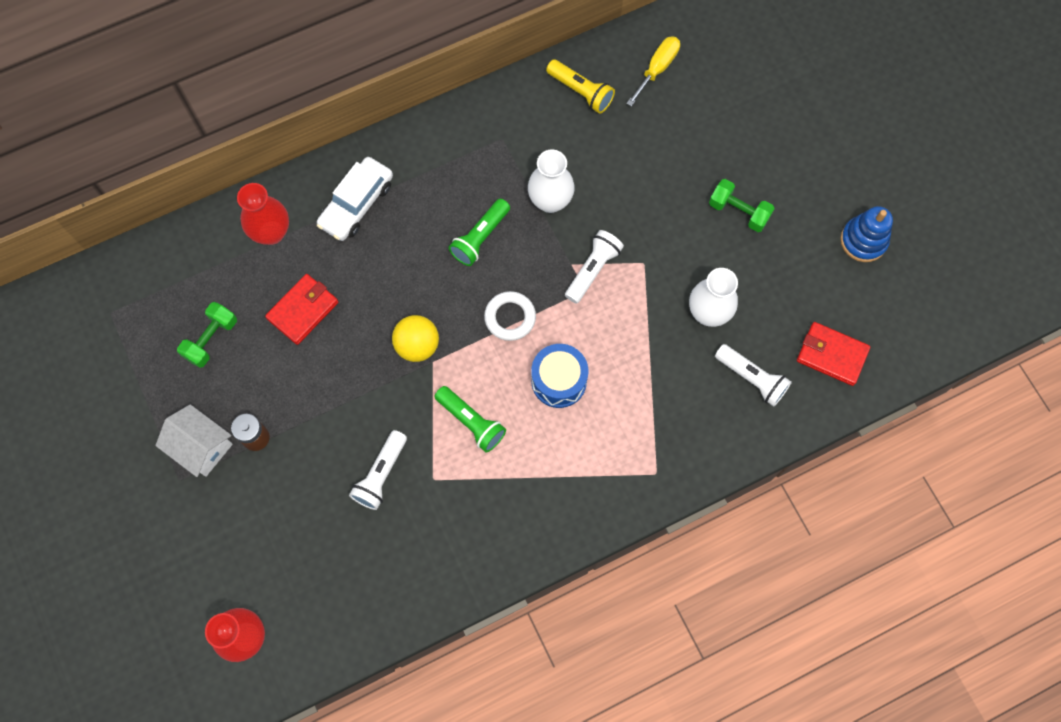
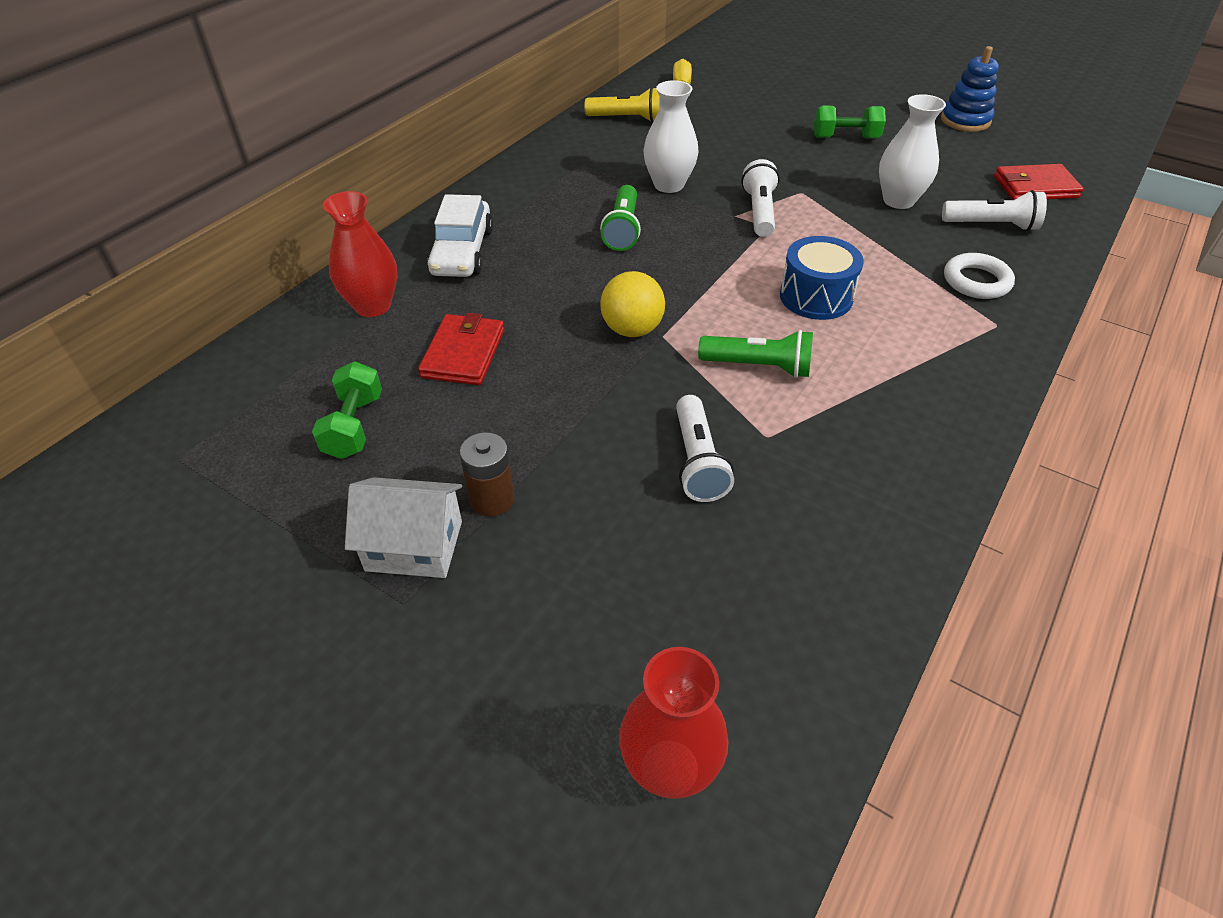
camera: 30 degrees left, 25 degrees down
(510, 317) = (713, 271): white ring -> white ring (976, 281)

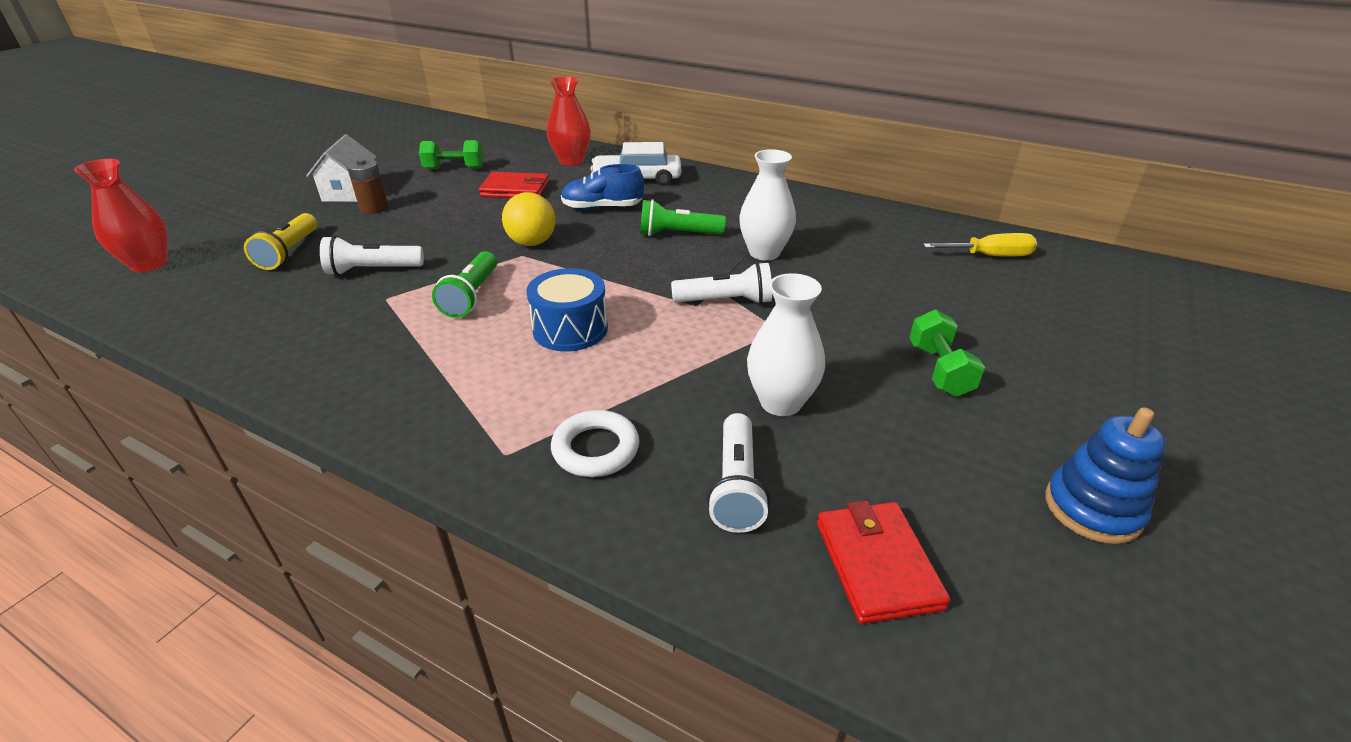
camera: 85 degrees right, 10 degrees down
(544, 278) = (602, 208): none -> blue shoe
(627, 119) = (894, 229): yellow flashlight -> yellow flashlight (289, 252)

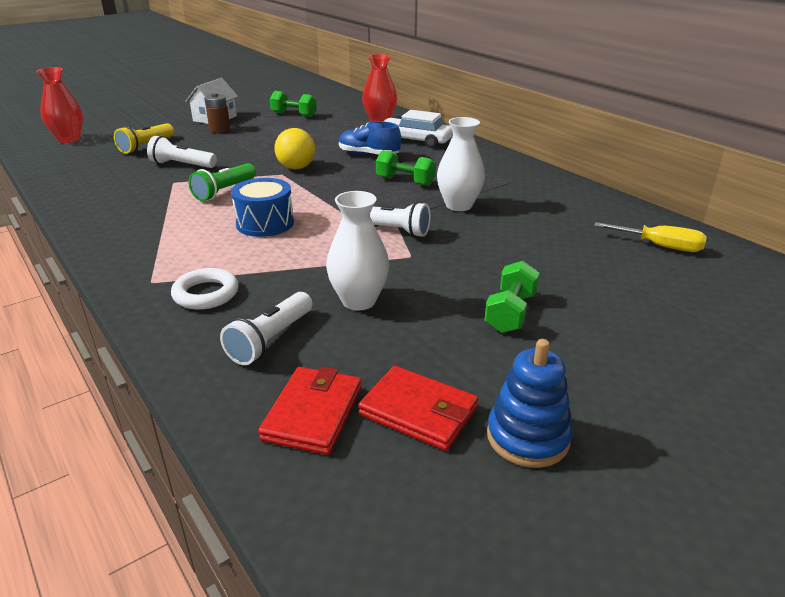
camera: 25 degrees right, 5 degrees down
(515, 189) = (320, 133): red wallet -> red wallet (418, 411)
(677, 234) = (405, 181): green flashlight -> green dumbbell

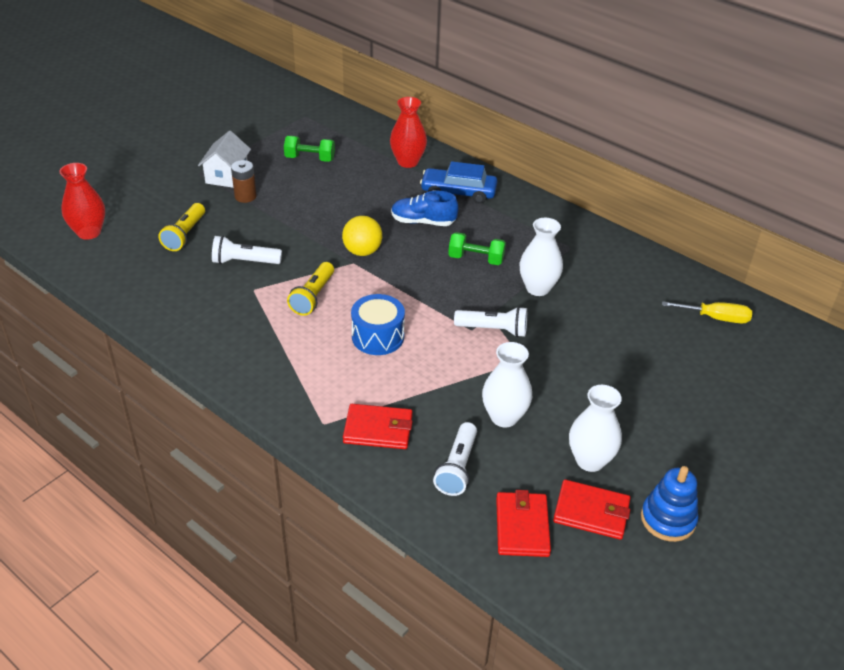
camera: 15 degrees left, 10 degrees up
(206, 294) = (378, 429): white ring -> red wallet
(224, 191) = (313, 297): green flashlight -> yellow flashlight
(415, 141) = (458, 192): white car -> blue car
(444, 355) = (590, 460): none -> white vase
(510, 313) = (622, 411): green dumbbell -> none

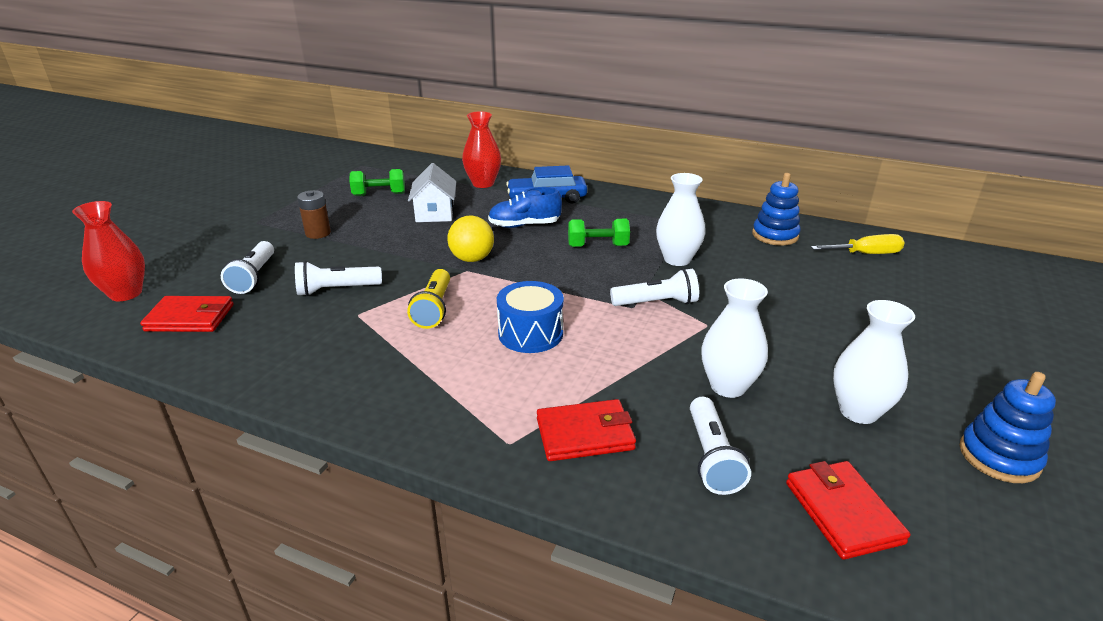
camera: 15 degrees left, 10 degrees down
(185, 235) = (254, 277): yellow flashlight -> white flashlight
(227, 175) = (291, 219): white house -> white house (435, 213)
(591, 512) = (909, 471): red wallet -> red wallet (190, 318)
(645, 279) = (775, 235): none -> blue stacking toy

